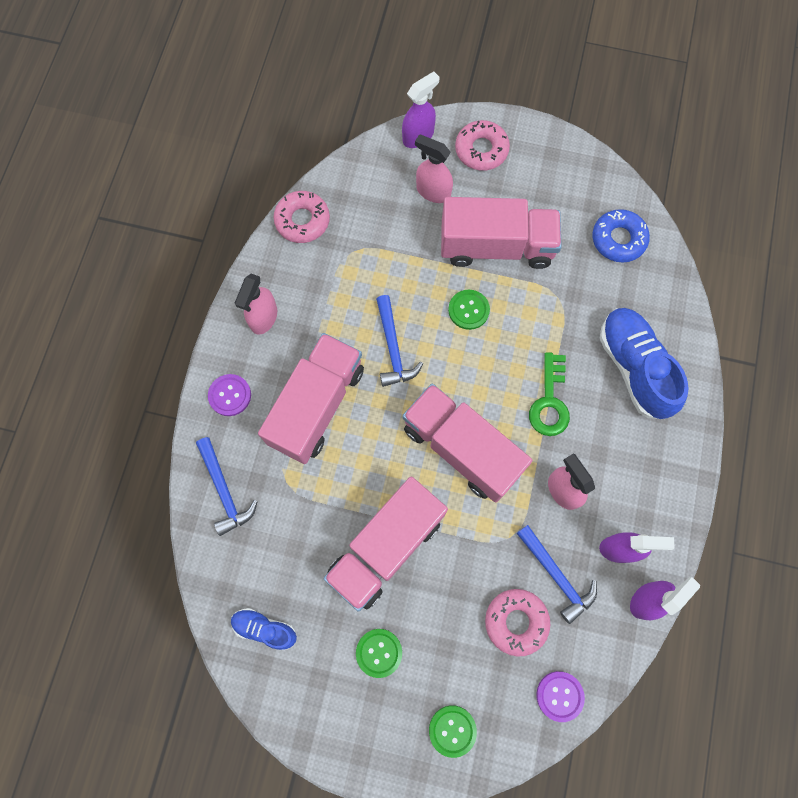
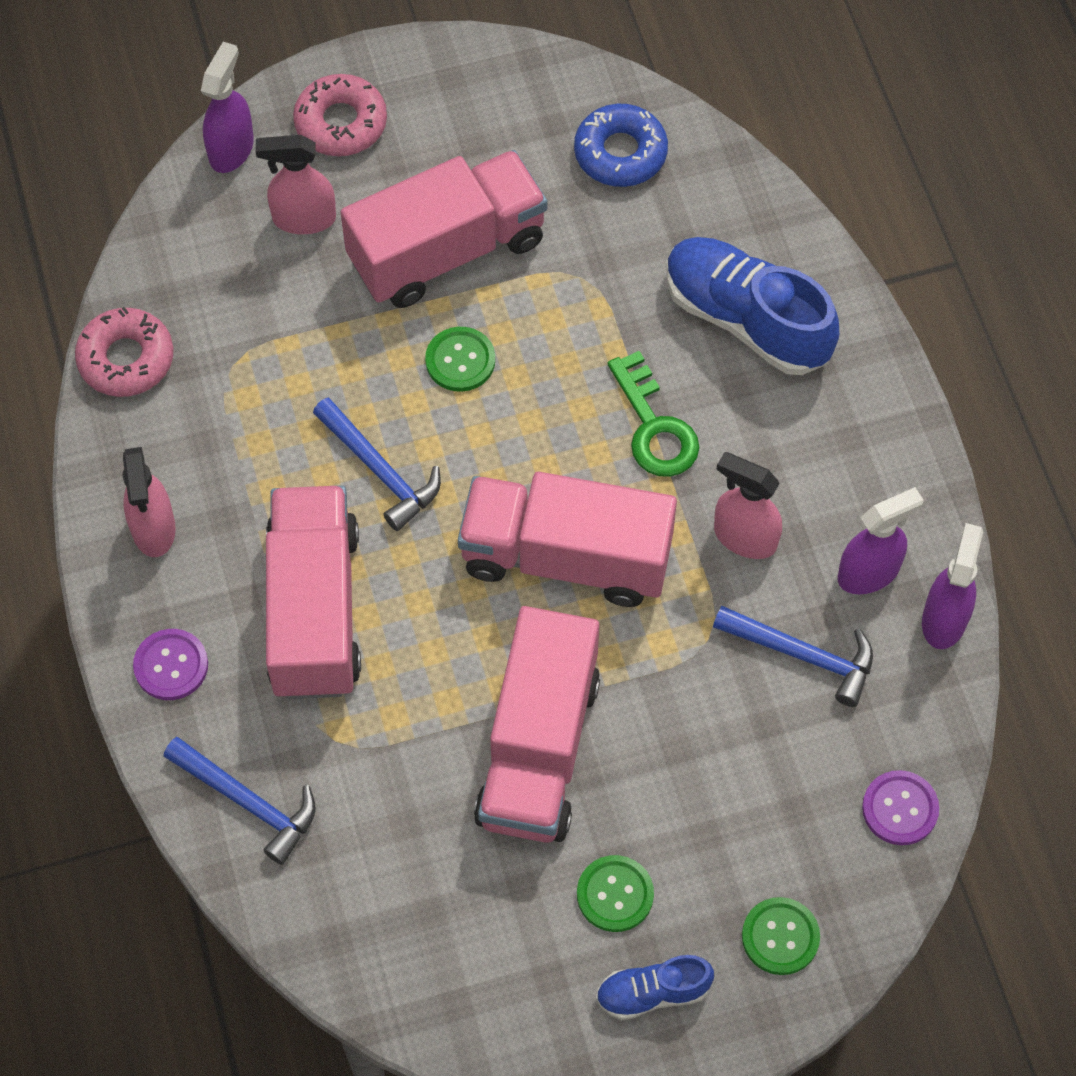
camera: 30 degrees left, 10 degrees down
(265, 628) = (429, 955): blue shoe -> blue shoe (653, 993)
(516, 622) = (783, 746): pink donut -> none

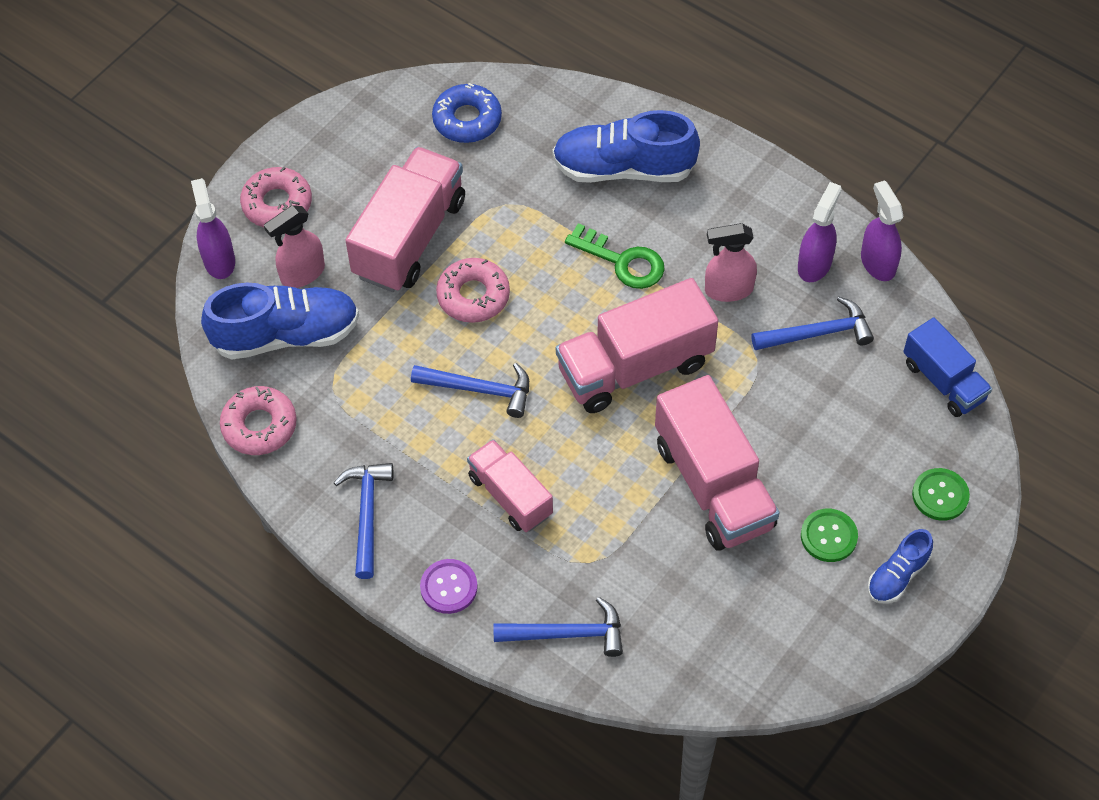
camera: 35 degrees left, 5 degrees down
(154, 529) = (367, 514): pink spray bottle -> blue hammer
(232, 276) = (286, 335): none -> blue shoe
(315, 610) = (510, 496): pink truck -> pink truck, size x0.60
(460, 360) = (473, 296): green button -> pink donut
(900, 809) = (943, 381): purple button -> blue truck

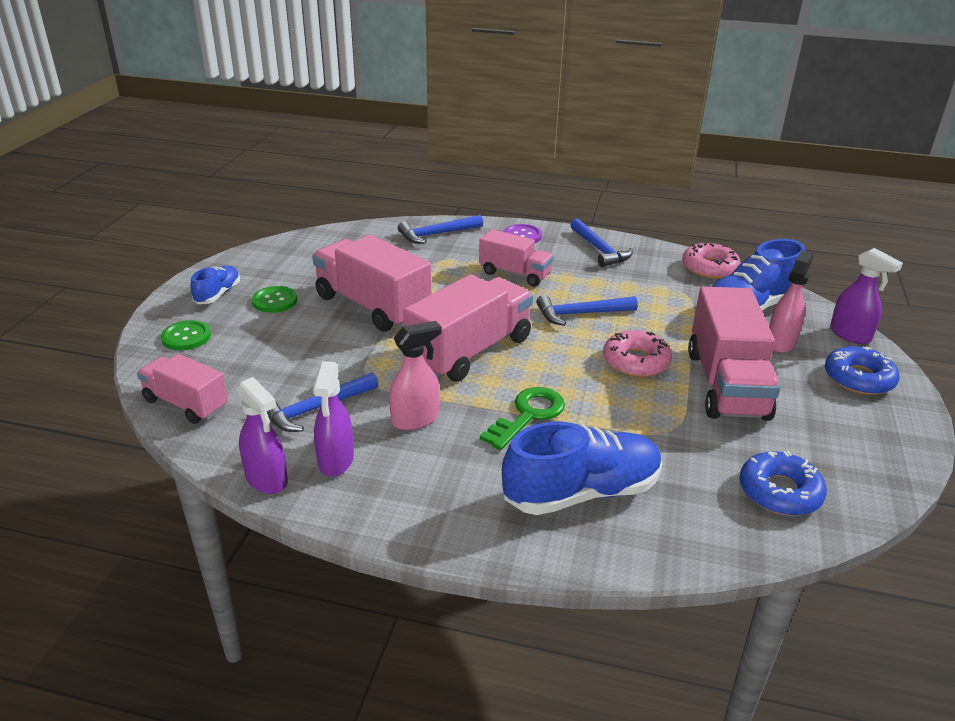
camera: 155 degrees right, 25 degrees down
(277, 204) = (858, 378): pink donut -> blue donut
(622, 261) = (528, 415): green key -> green key turned 120 degrees clockwise
(943, 381) = (186, 404): blue truck -> pink truck

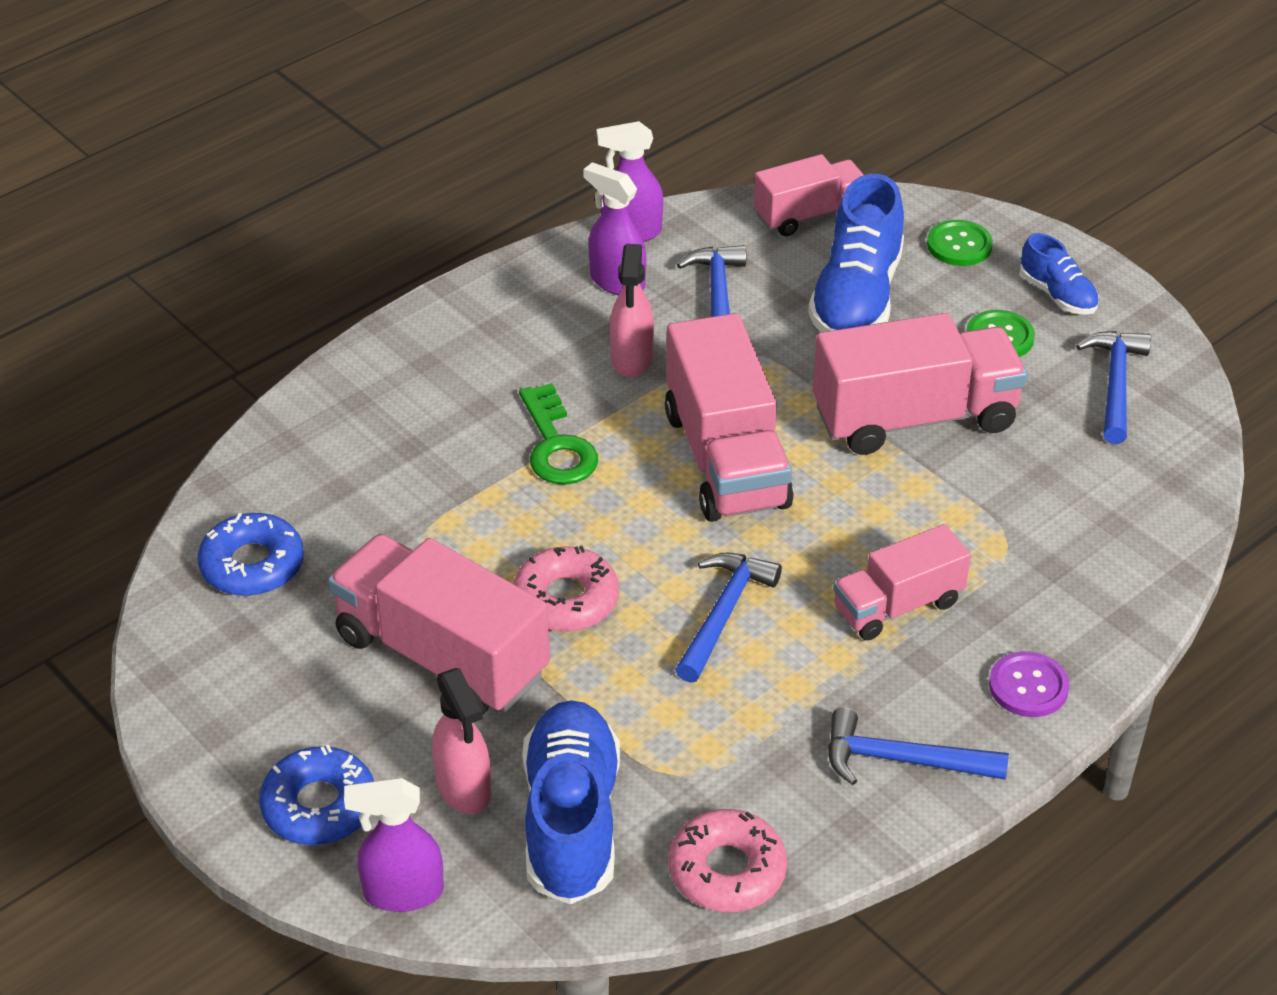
camera: 125 degrees right, 10 degrees up
(437, 234) = (1108, 580): blue hammer -> blue hammer (1115, 384)
(581, 492) = (405, 421): blue shoe -> blue shoe (856, 298)

